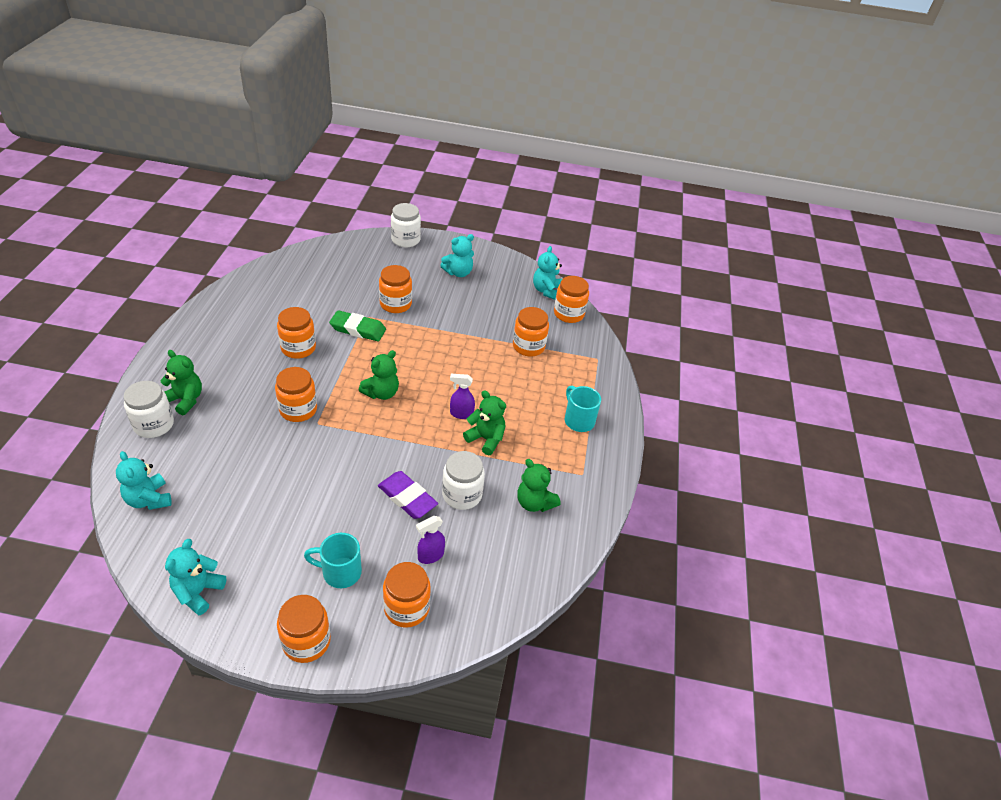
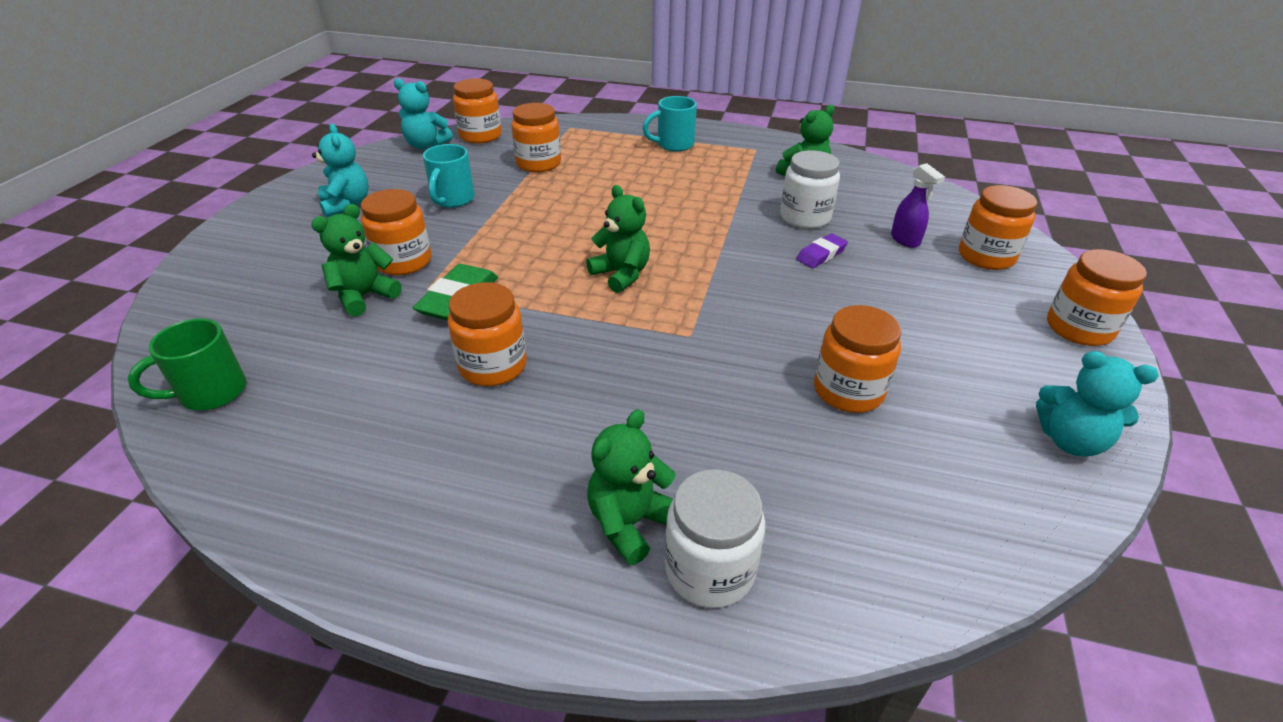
camera: 80 degrees left, 5 degrees down
(149, 499) = (914, 540): turquoise teddy bear -> none
(290, 267) = (210, 393): none -> green mug
(298, 409) = (659, 357): orange jar -> orange jar (848, 391)
(340, 572) = (962, 305): turquoise mug -> turquoise mug (452, 200)
(405, 240) = (215, 250): white jar -> none
(407, 498) = (821, 254): purple eraser -> purple eraser, size x0.62
(461, 414) = (665, 213): purple spray bottle -> none
(486, 439) = (709, 199): green teddy bear -> green teddy bear (364, 296)

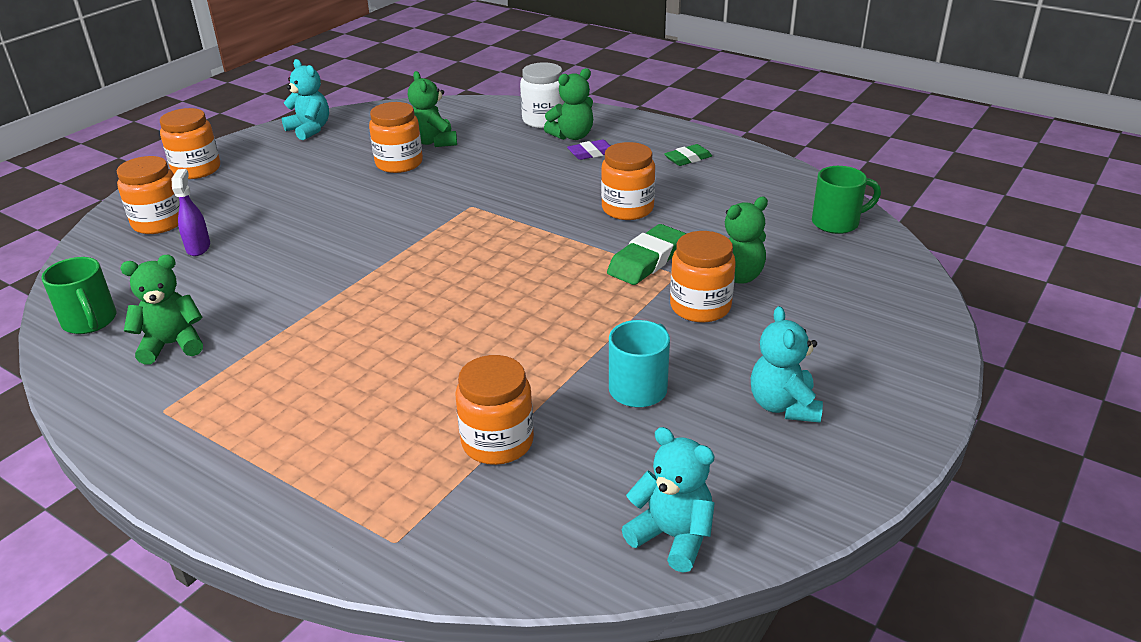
camera: 160 degrees left, 5 degrees down
(409, 496) = (688, 159): none -> green eraser
(480, 136) = (568, 548): orange jar -> none
(621, 275) = (490, 258): green teddy bear -> green teddy bear (434, 142)
(673, 145) = (266, 446): turquoise mug -> none
(805, 217) = (253, 287): white jar -> none
(821, 254) = (293, 247): purple eraser -> purple eraser (591, 153)
(884, 179) = (90, 322): none -> green mug

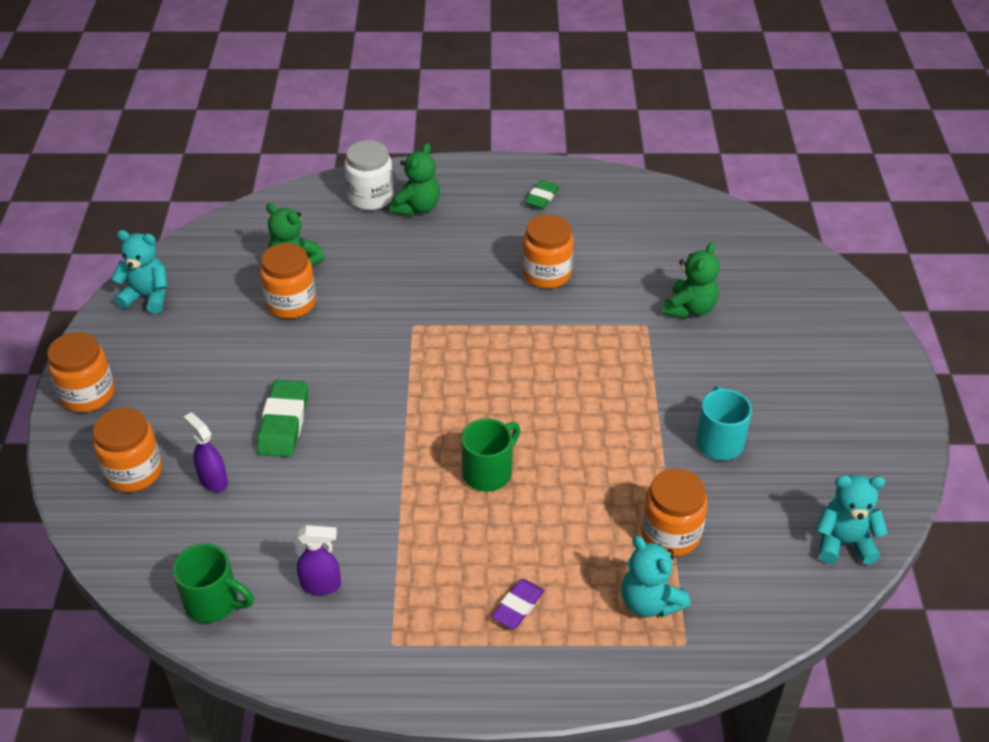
camera: 35 degrees left, 10 degrees up
(172, 345) = (321, 585): green teddy bear -> purple spray bottle
(591, 153) = (455, 222): purple eraser -> purple eraser (518, 606)
(647, 260) = (613, 321): green eraser -> green eraser (283, 423)
(700, 307) = (692, 349): orange jar -> none
(783, 406) = (819, 409): turquoise teddy bear -> turquoise teddy bear (649, 602)
(837, 223) = (713, 223): green mug -> green mug (488, 472)

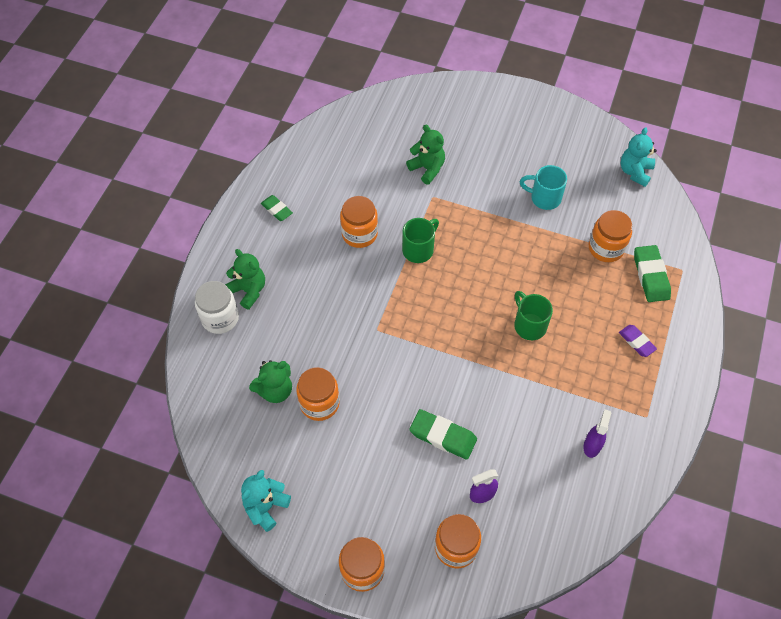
camera: 70 degrees left, 15 degrees up
(214, 602) = (588, 514): green mug -> green mug (419, 249)
(649, 602) = (650, 276): turquoise teddy bear -> green eraser

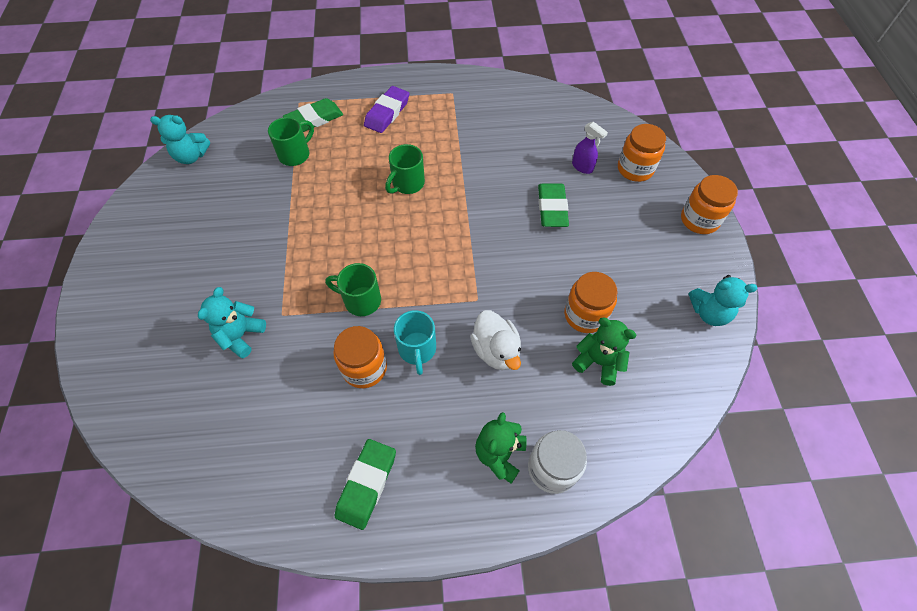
camera: 115 degrees left, 0 degrees up
(277, 209) = (366, 484): green eraser -> green eraser, size x1.60
(325, 323) = (496, 350): none -> white duck
(427, 169) = (241, 335): green teddy bear -> turquoise teddy bear
(544, 198) = (249, 215): turquoise mug -> turquoise mug (417, 349)
(592, 445) = (497, 116): purple spray bottle -> none
(606, 248) = (295, 154): orange jar -> green mug
(636, 342) = (387, 113): purple eraser -> purple eraser, size x1.60

